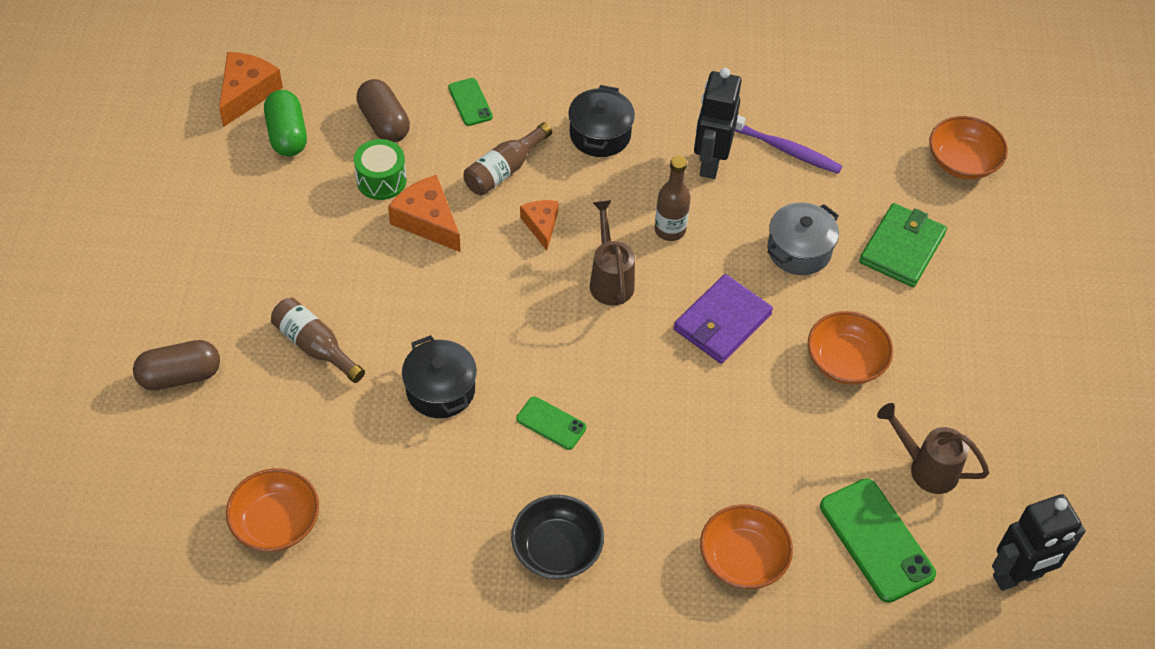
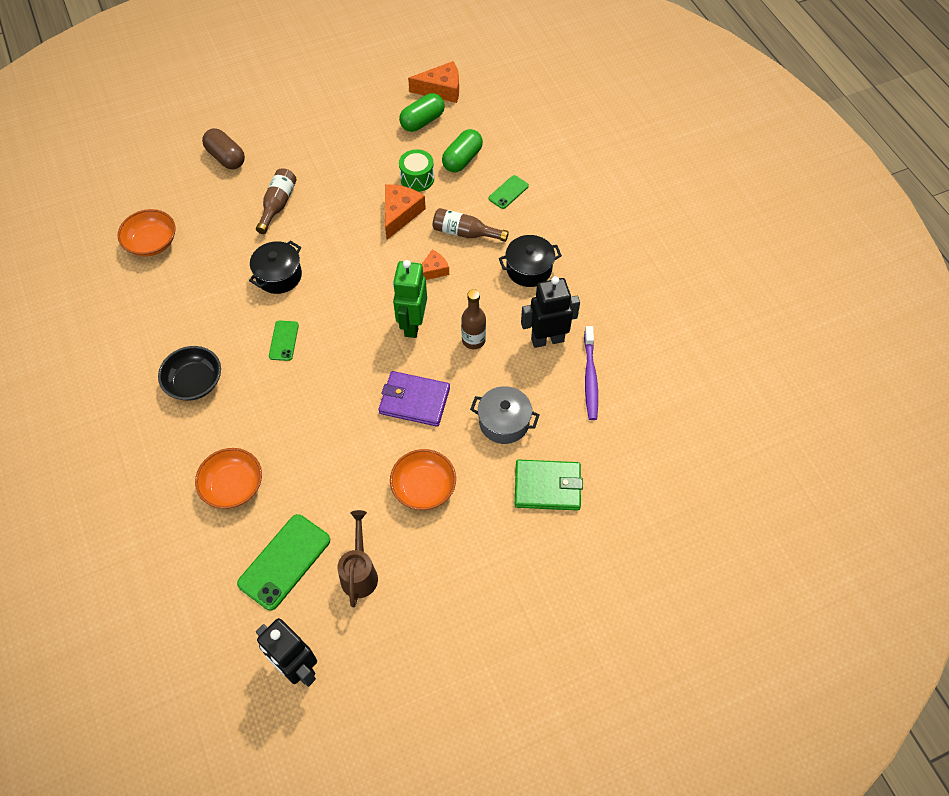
camera: 65 degrees right, 5 degrees up
(384, 123) = (462, 159): brown capsule -> green capsule
(610, 279) = (412, 324): brown watering can -> green robot
(962, 162) = (659, 498): orange bowl -> none

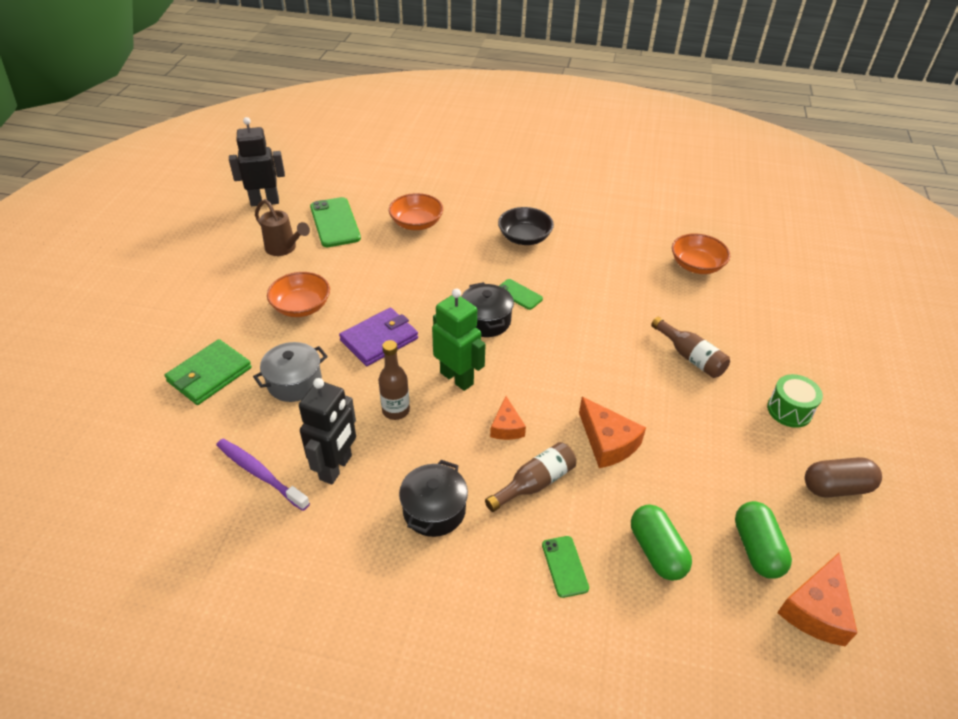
camera: 125 degrees right, 15 degrees down
(226, 157) = (787, 349): brown capsule -> brown capsule (836, 487)
(279, 276) = (595, 320): black pot -> black pot (486, 321)
(417, 178) = (653, 486): green drum -> green drum (789, 410)

